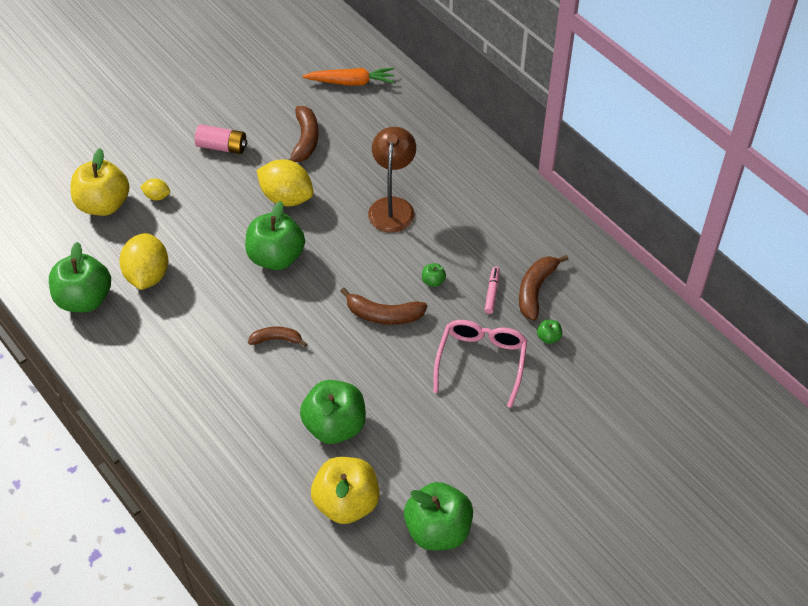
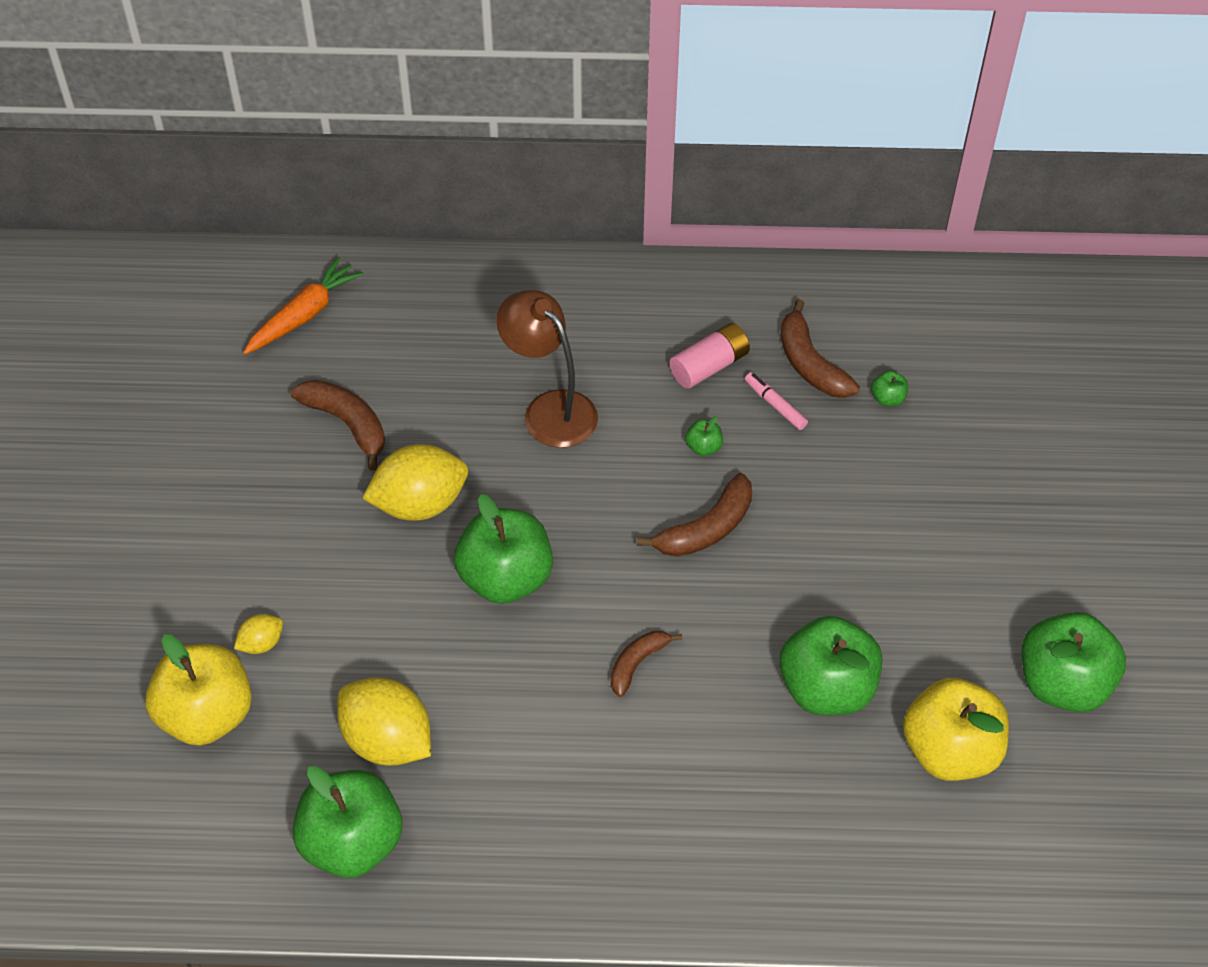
camera: 50 degrees left, 0 degrees up
(222, 146) = (256, 516): pink battery -> pink battery (709, 366)
(481, 361) = (864, 482): pink glasses -> none

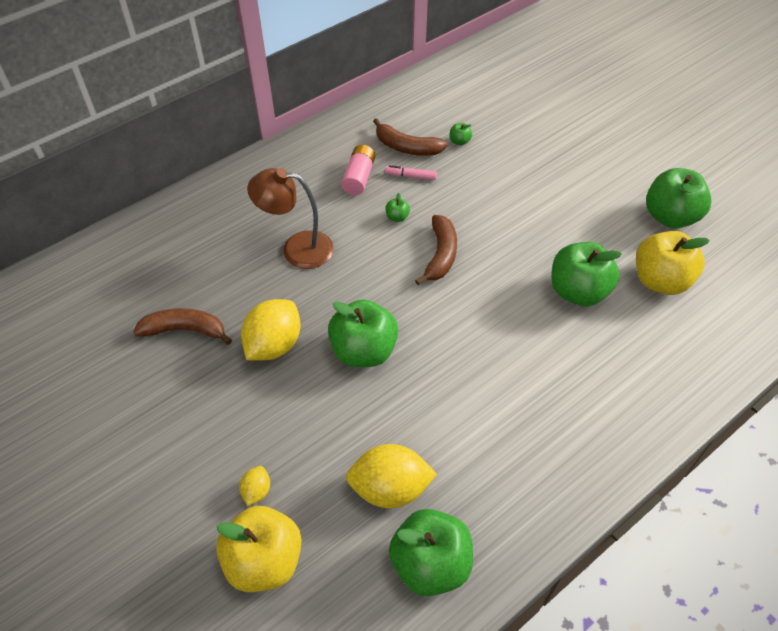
camera: 40 degrees left, 0 degrees up
(304, 315) = (96, 288): orange carrot -> none
(637, 663) = (478, 345): brown banana -> none

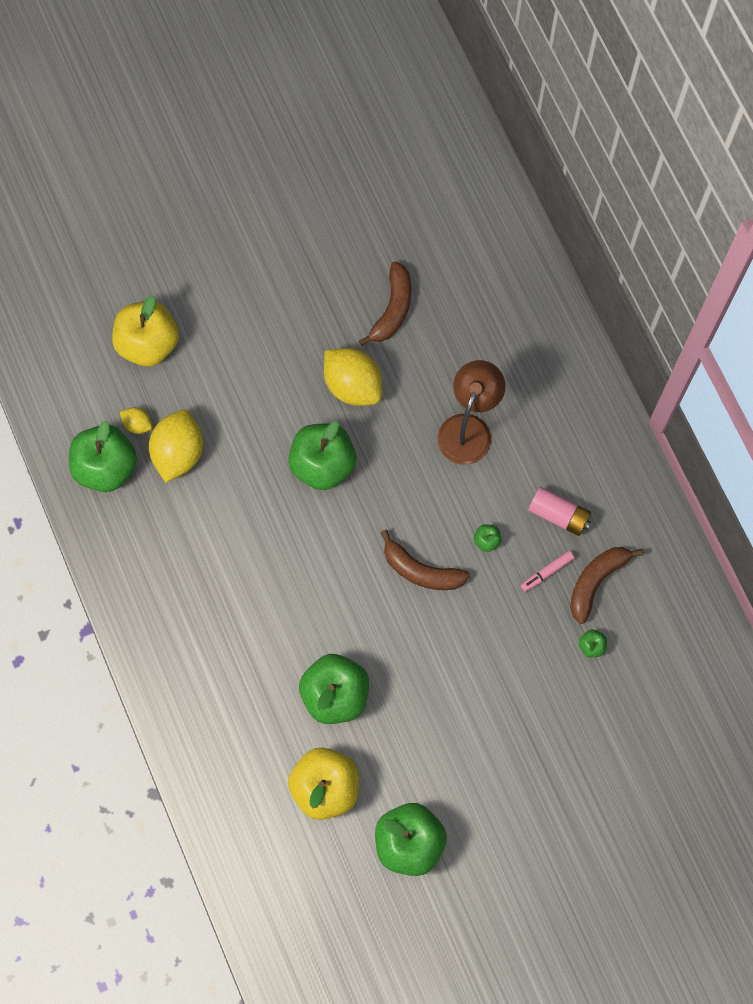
camera: 105 degrees right, 20 degrees up
(256, 491) = (209, 347): yellow lemon -> yellow lemon (137, 424)
(410, 176) = (547, 572): pink marker -> pink marker turned 150 degrees counterclockwise

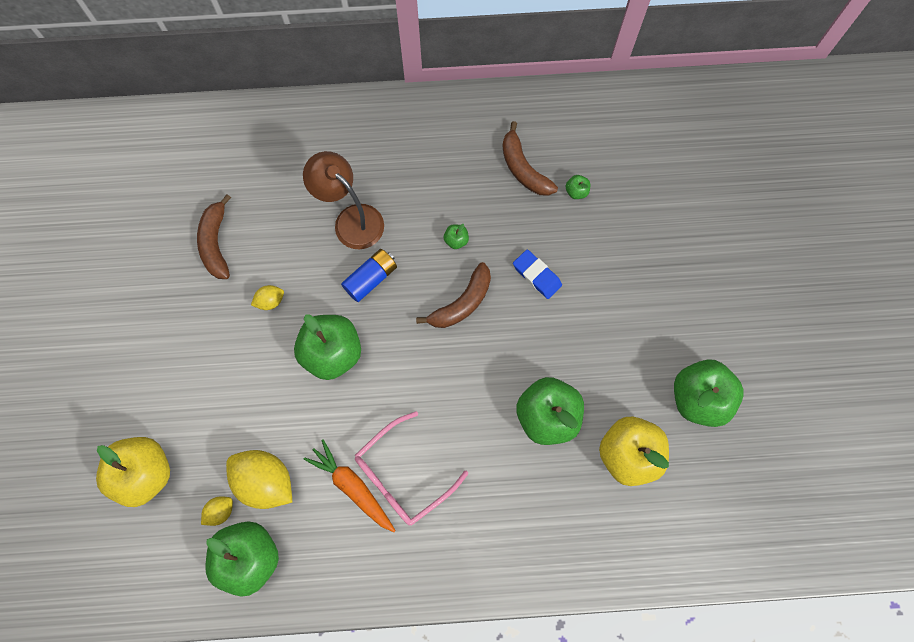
camera: 70 degrees left, 0 degrees up
(200, 534) = (352, 487): none -> orange carrot
(228, 576) = (403, 475): none -> pink glasses
(353, 385) = (270, 301): yellow lemon -> yellow lemon, size x0.48
(392, 309) = (216, 243): brown banana -> brown banana turned 135 degrees counterclockwise
(412, 472) = (371, 279): none -> blue battery
(480, 635) = (537, 275): none -> blue eraser
(547, 572) = (501, 203): pink marker -> none
(559, 515) = (456, 176): pink battery -> none

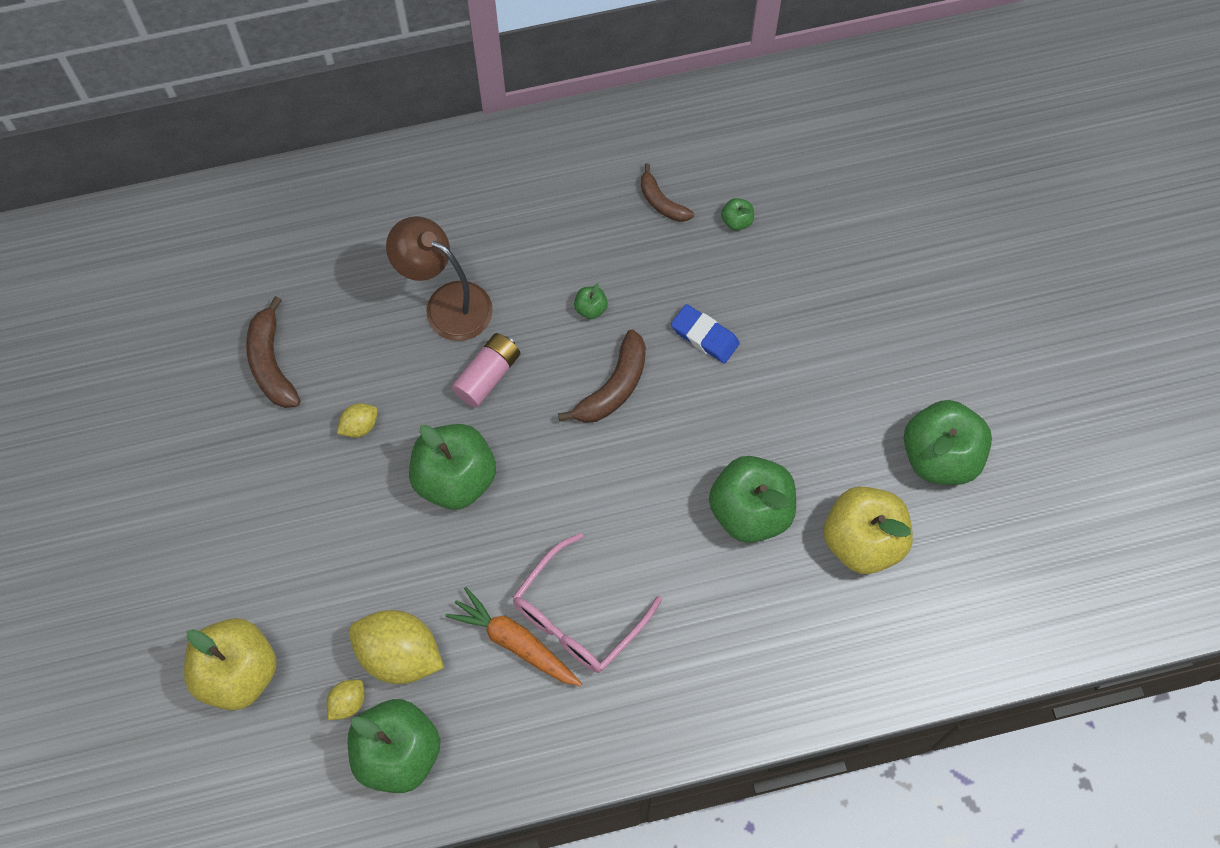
camera: 10 degrees left, 5 degrees down
(371, 279) = (487, 375): blue battery -> pink battery
(523, 168) = (662, 202): brown banana -> brown banana, size x0.65

